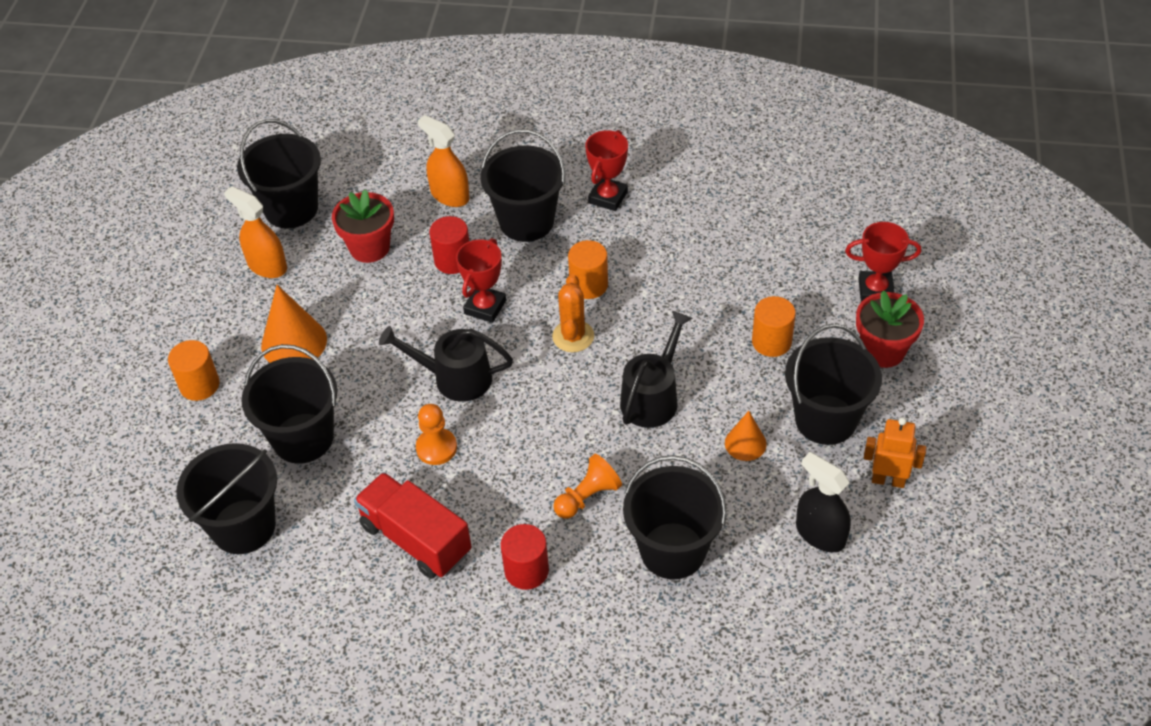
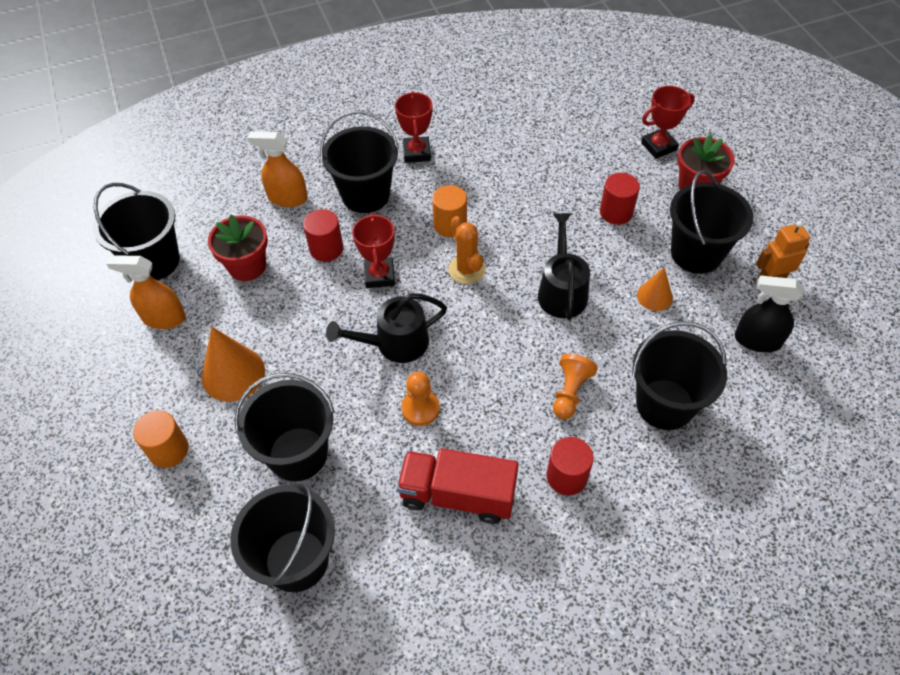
camera: 30 degrees left, 5 degrees up
(771, 342) = (616, 212): orange cylinder -> red cylinder

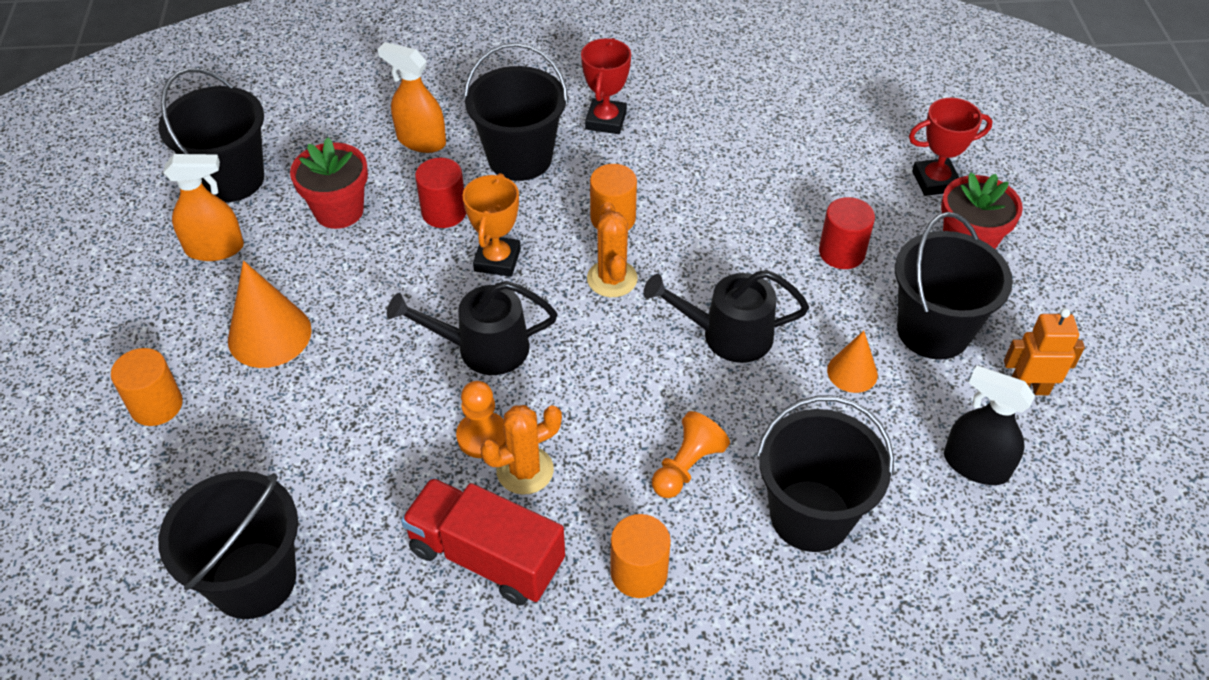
camera: 15 degrees right, 5 degrees down
(164, 318) = (215, 248): orange spray bottle -> orange spray bottle turned 150 degrees clockwise
(298, 454) = (308, 451): black bucket -> none
(379, 275) = (497, 260): red trophy -> orange trophy
(460, 425) = (525, 470): none -> orange cactus
(561, 291) = (727, 335): black watering can -> black watering can turned 105 degrees counterclockwise
(566, 476) = (639, 572): red cylinder -> orange cylinder

